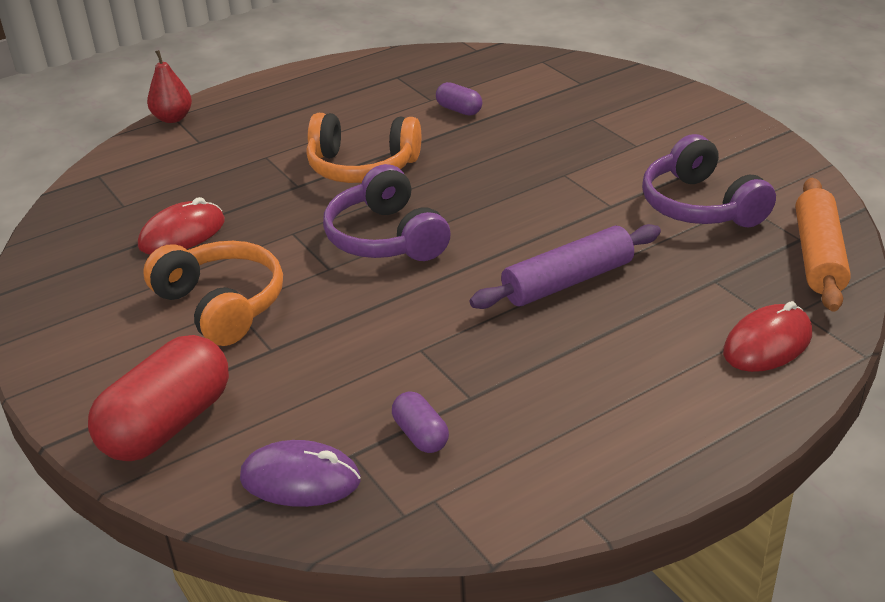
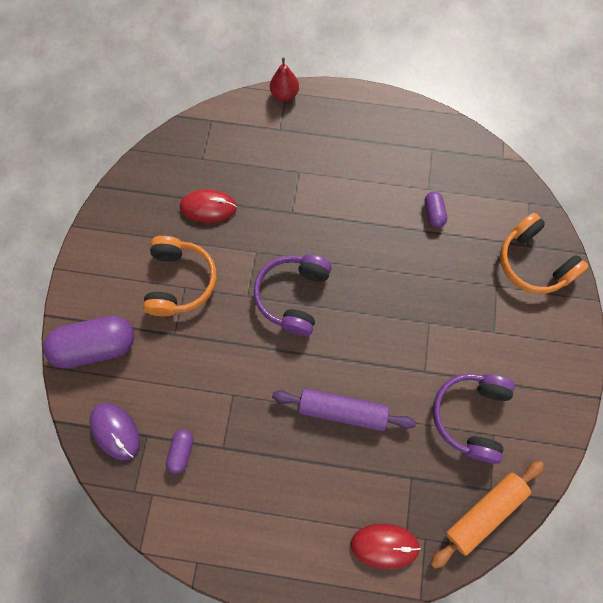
camera: 40 degrees right, 35 degrees up
(167, 424) = (96, 346): red capsule -> purple capsule
(362, 167) = (336, 224): orange headphones -> orange headphones (532, 263)

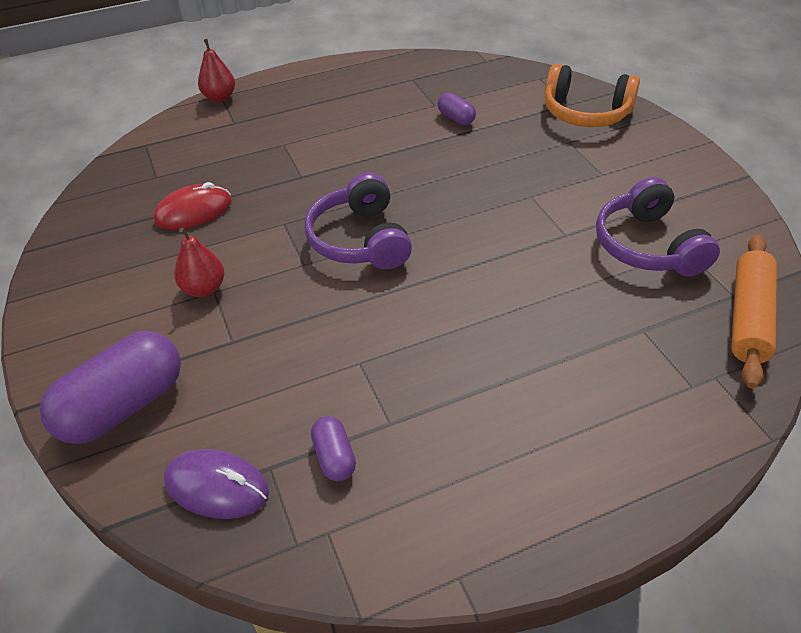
camera: 30 degrees left, 25 degrees down
(180, 281) = (204, 288): orange headphones -> red pear
(342, 411) = (508, 310): purple rolling pin -> none
(384, 545) = (679, 409): red mouse -> none

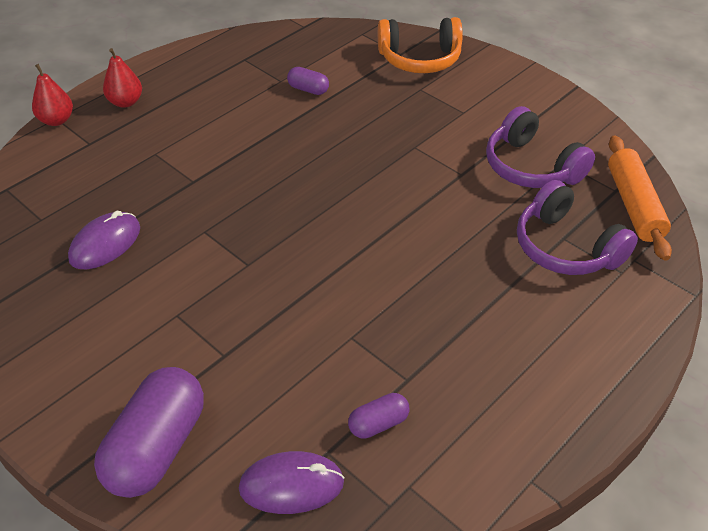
camera: 25 degrees left, 0 degrees up
(193, 211) = (105, 244): red mouse -> purple mouse
(204, 288) = (165, 315): red pear -> red pear (125, 102)
(334, 457) = (378, 424): purple capsule -> purple capsule turned 75 degrees counterclockwise
(360, 240) = (287, 227): purple headphones -> purple headphones (566, 247)

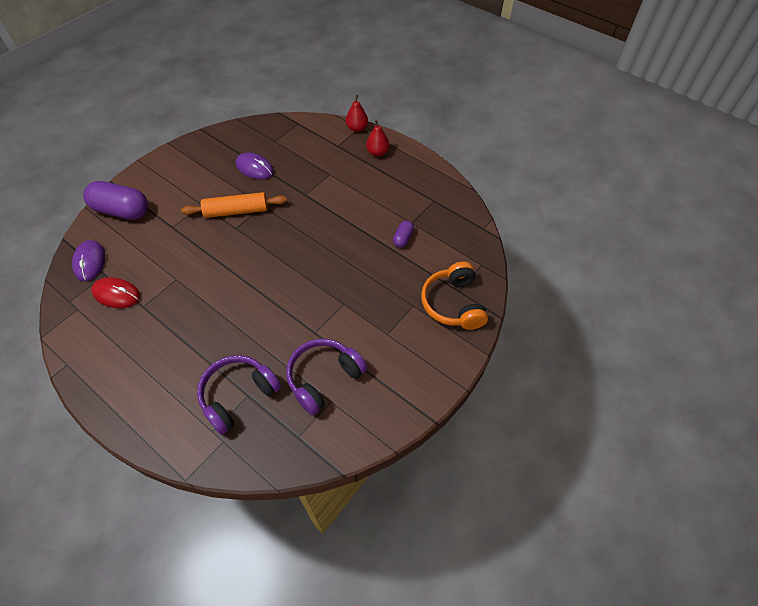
camera: 85 degrees right, 10 degrees up
(378, 424) = (116, 294): purple capsule -> red mouse
(634, 205) = (281, 448): orange rolling pin -> orange rolling pin (236, 211)

